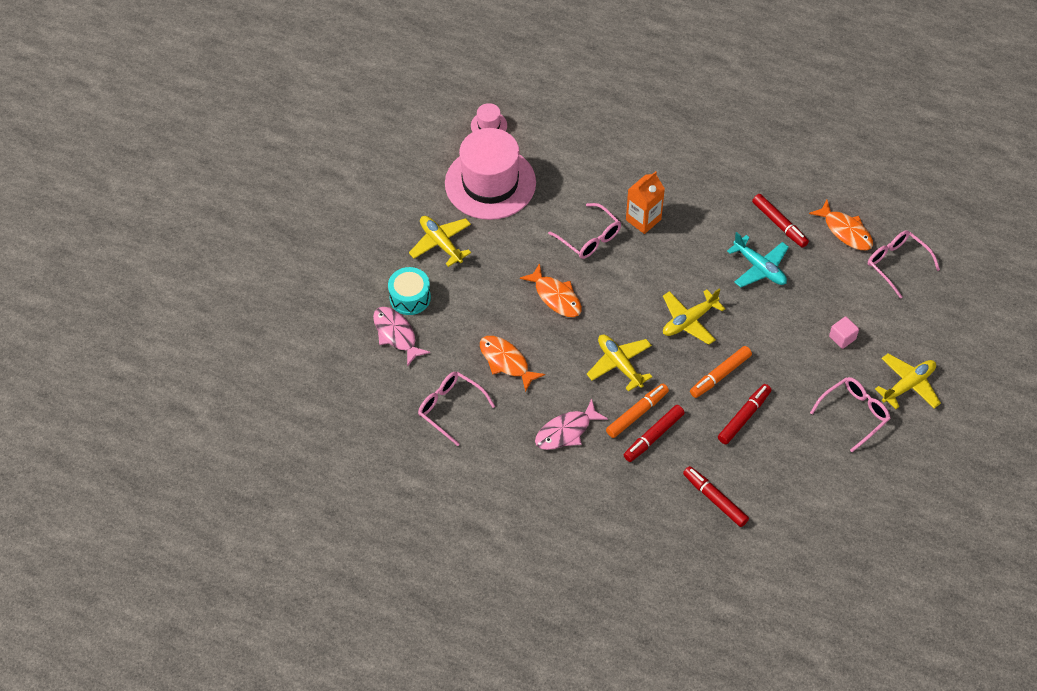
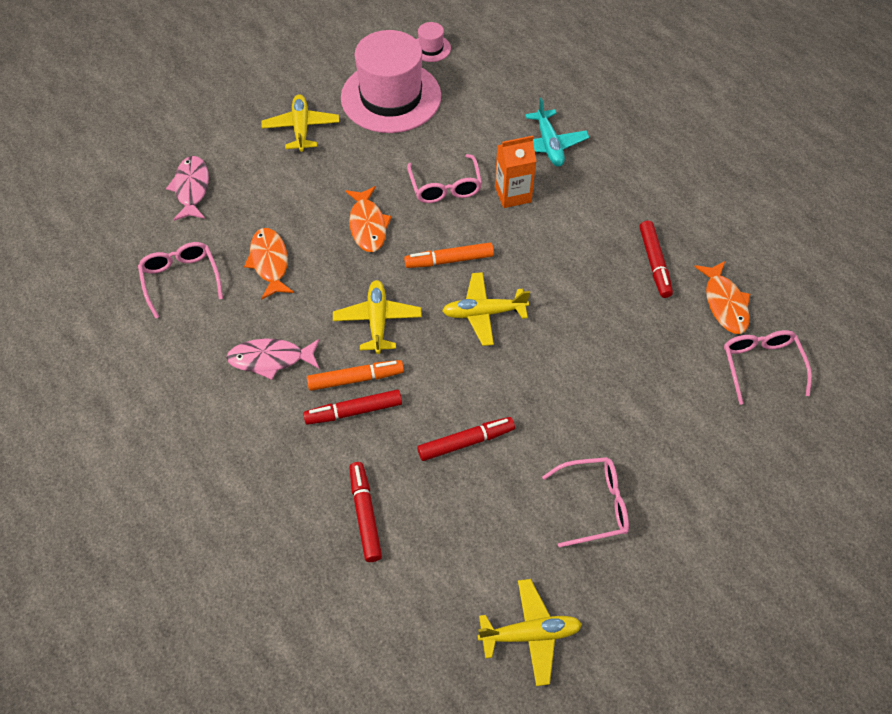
camera: 30 degrees right, 0 degrees up
(410, 297) = (232, 162): turquoise drum -> none
(720, 375) = (473, 384): orange marker -> orange marker (449, 260)
(759, 268) = (600, 296): turquoise plane -> turquoise plane (549, 145)
(842, 338) = (640, 414): pink cube -> none
(908, 385) = (682, 506): yellow plane -> yellow plane (530, 634)

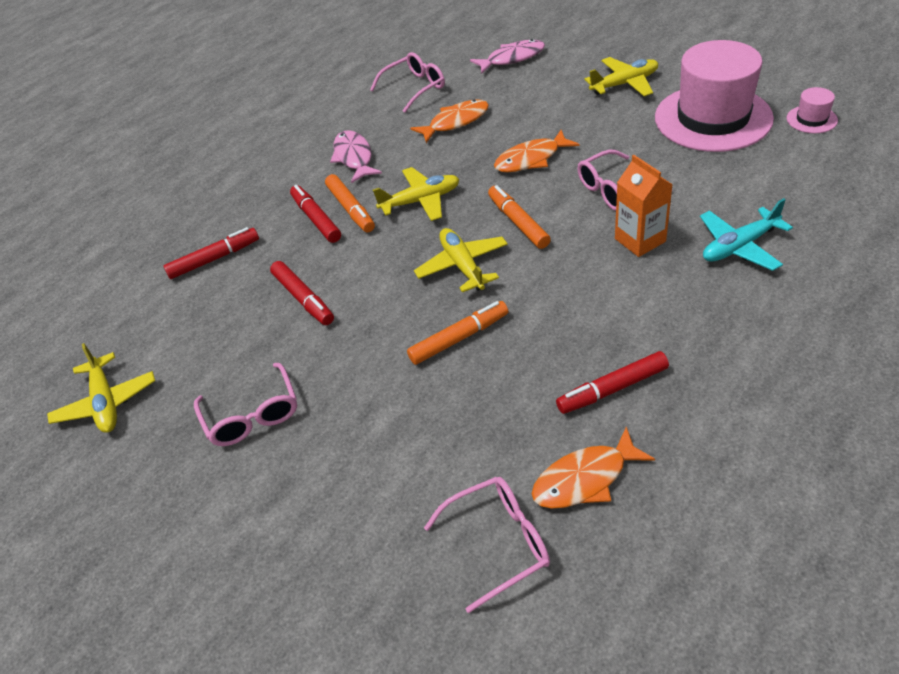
camera: 80 degrees right, 10 degrees down
(567, 338) = (459, 338): none -> orange marker

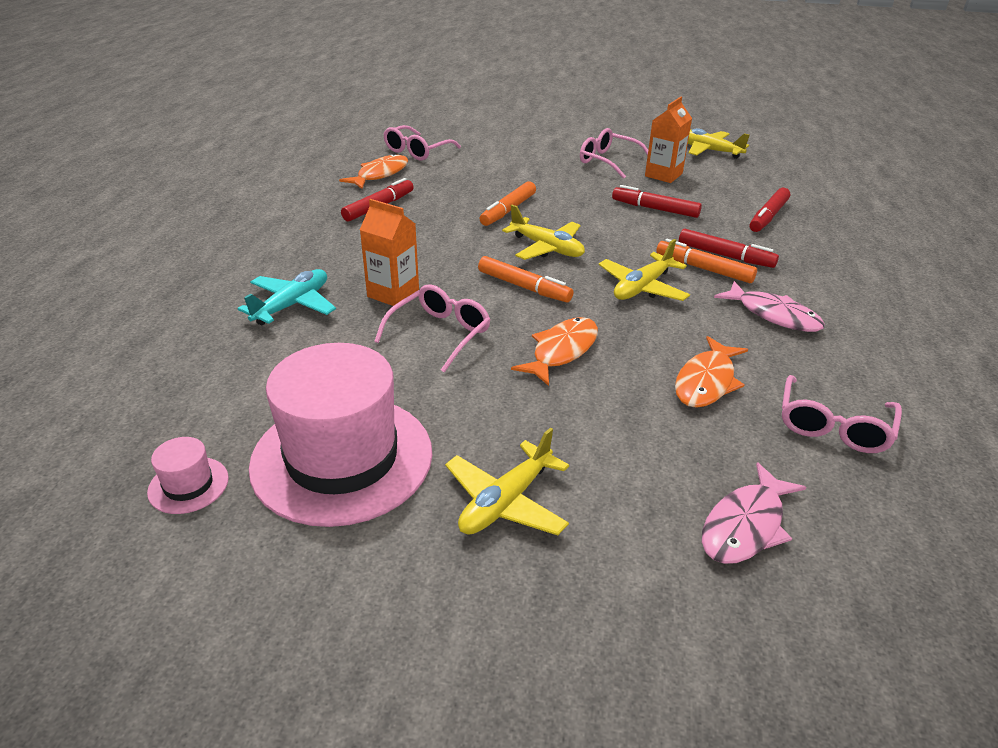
camera: 145 degrees right, 10 degrees down
(224, 361) = (663, 175): none -> orange carton

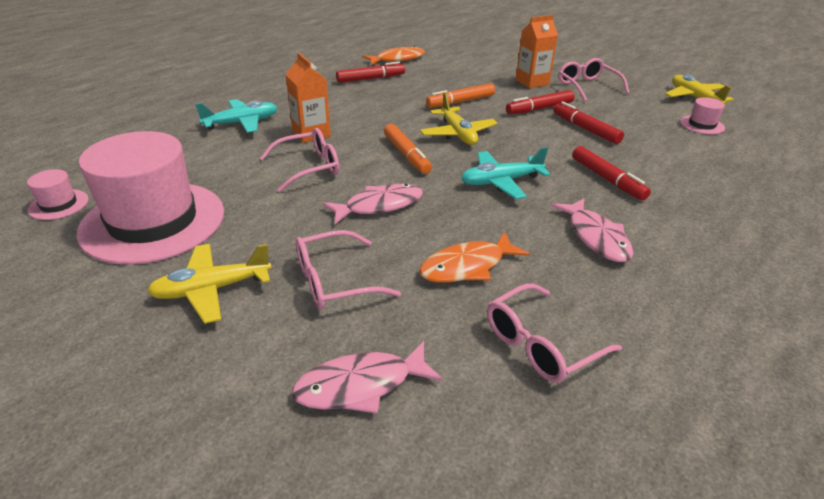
camera: 30 degrees right, 0 degrees up
(417, 151) = (441, 50): pink glasses -> pink glasses (334, 281)
(561, 351) = (379, 205): orange fish -> pink fish
(642, 287) = (501, 182): yellow plane -> turquoise plane
(663, 175) = (625, 106): orange carton -> orange carton (532, 82)
(704, 269) = (574, 183): orange marker -> none
(742, 178) = (702, 125): none -> pink hat
(768, 216) = (690, 160): red marker -> red marker (539, 108)

